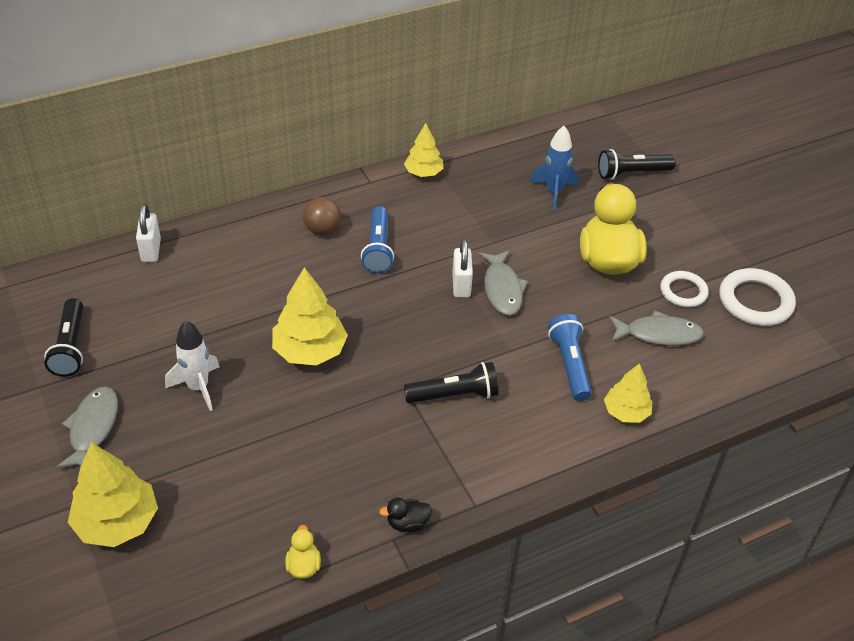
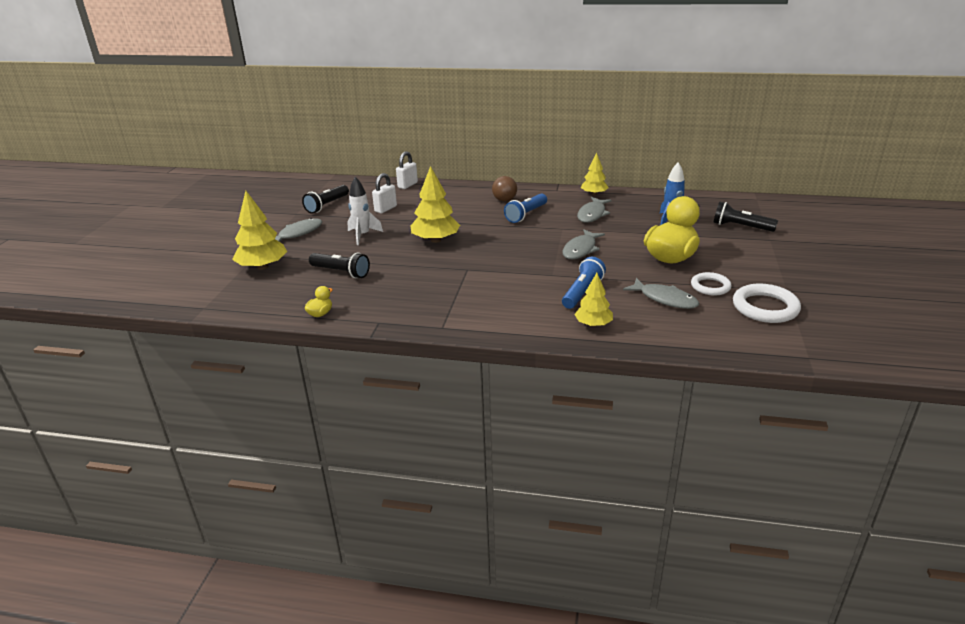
camera: 40 degrees right, 15 degrees down
(407, 523) = (394, 319): black duck -> none
(454, 395) = (491, 281): black flashlight -> black flashlight (341, 272)
(457, 215) = (592, 214): none -> grey fish
(461, 285) = (556, 241): white padlock -> white padlock (385, 209)

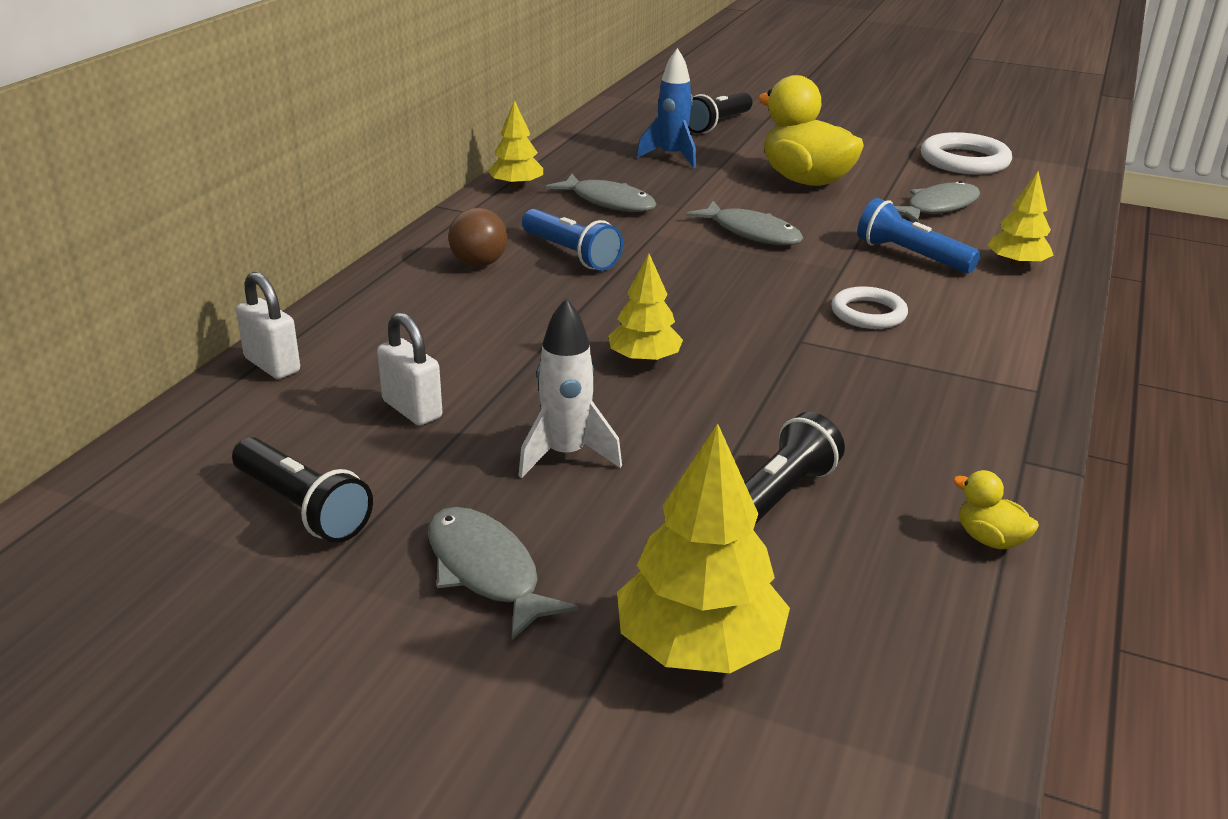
camera: 80 degrees left, 0 degrees up
(436, 240) = (644, 359): yellow tree -> yellow tree, size x0.62
(710, 286) = (902, 176): white ring -> white ring (868, 313)

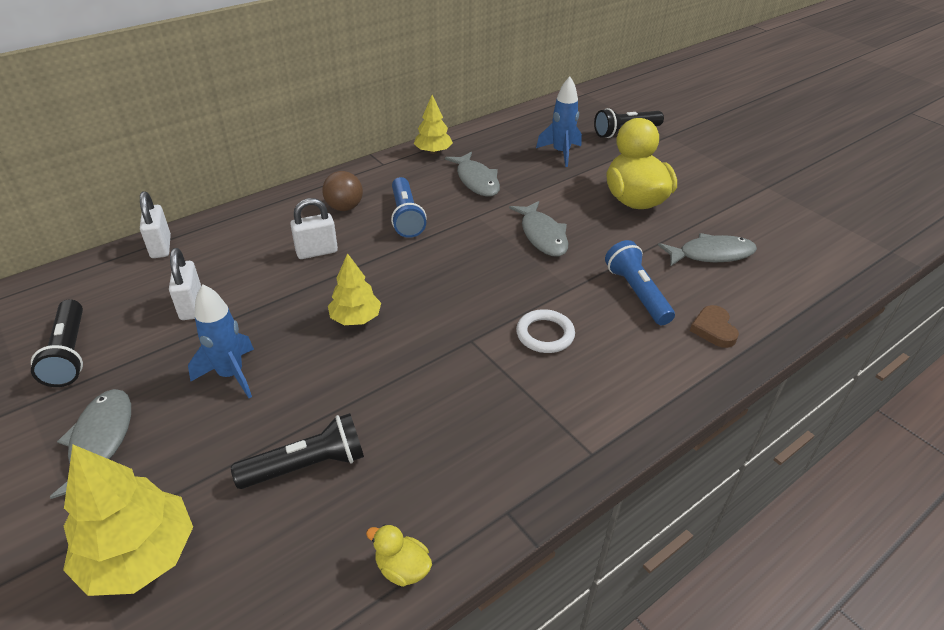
camera: 30 degrees right, 10 degrees up
(505, 313) = (317, 252): none -> white padlock
(566, 455) = (231, 375): white rocket -> blue rocket
(964, 161) = (786, 215): white ring -> none
(989, 539) = (402, 568): yellow duck -> yellow duck turned 45 degrees counterclockwise
(1016, 264) = (713, 329): yellow tree -> brown heart

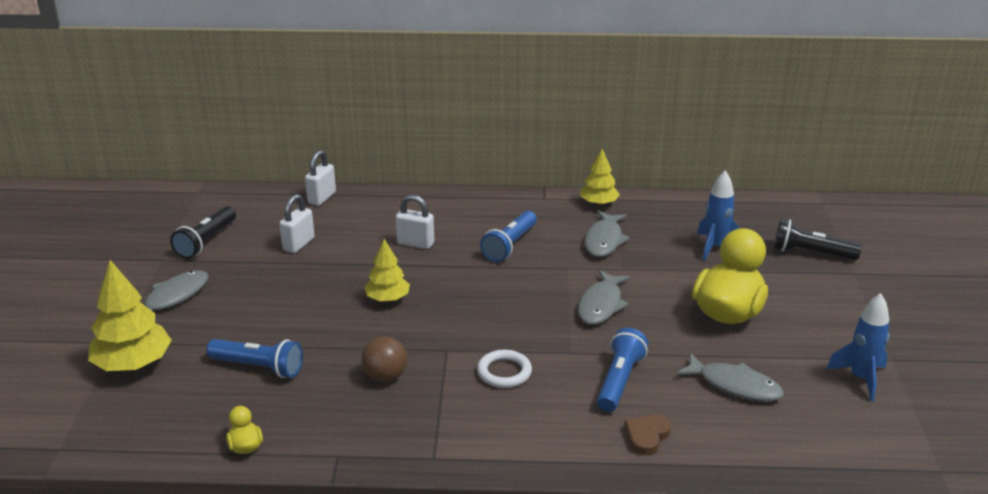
camera: 40 degrees right, 10 degrees down
(231, 375) = (275, 296): blue rocket -> blue rocket (860, 378)
(307, 465) = (258, 367): black flashlight -> blue flashlight
(344, 207) = (473, 220): brown ball -> brown ball (385, 376)

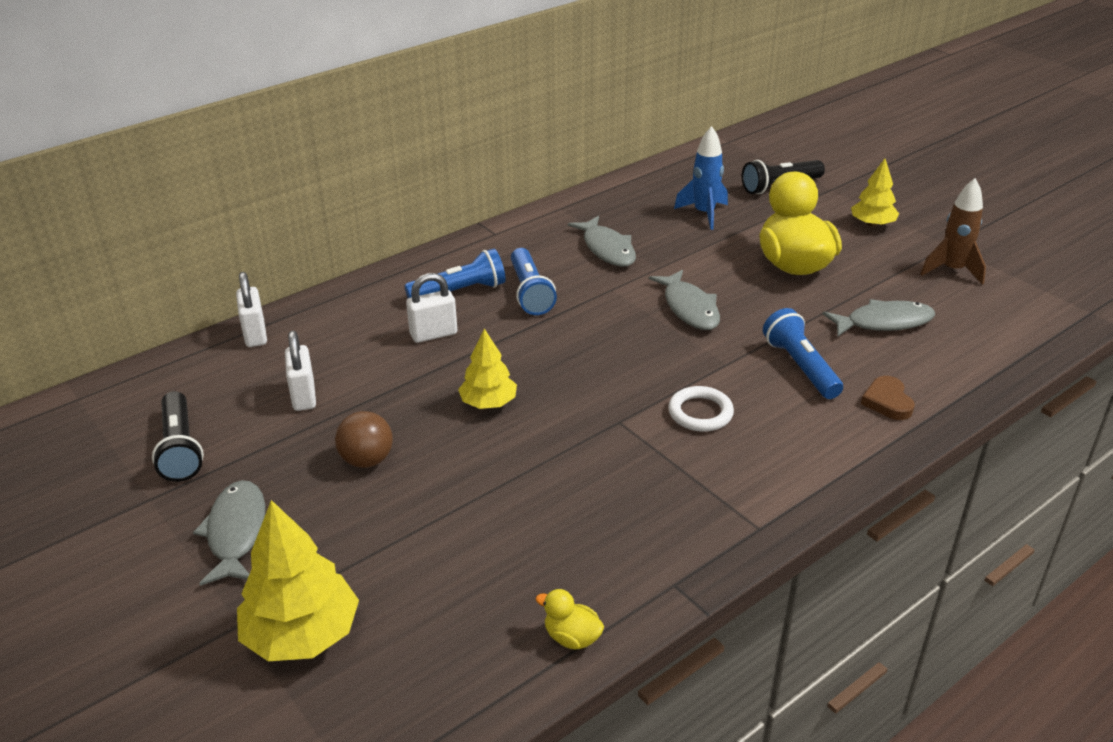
camera: 40 degrees left, 5 degrees up
(258, 367) = (459, 548): blue flashlight -> blue flashlight (459, 291)
(385, 376) = (602, 480): brown ball -> brown ball (367, 460)
(598, 203) = (552, 217): yellow tree -> yellow tree (872, 224)
(860, 378) = (952, 270): blue rocket -> brown rocket

